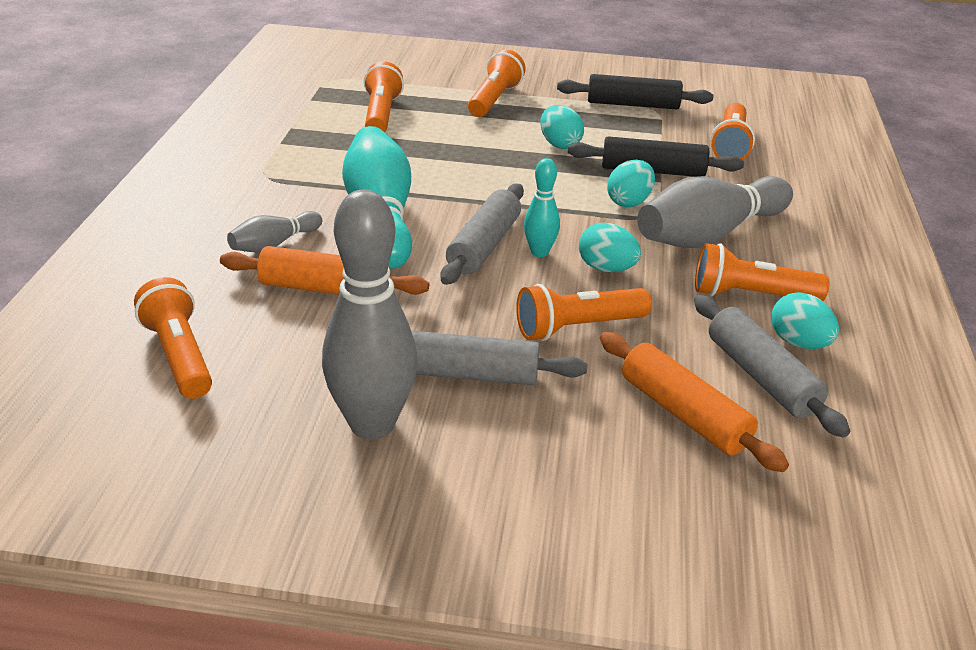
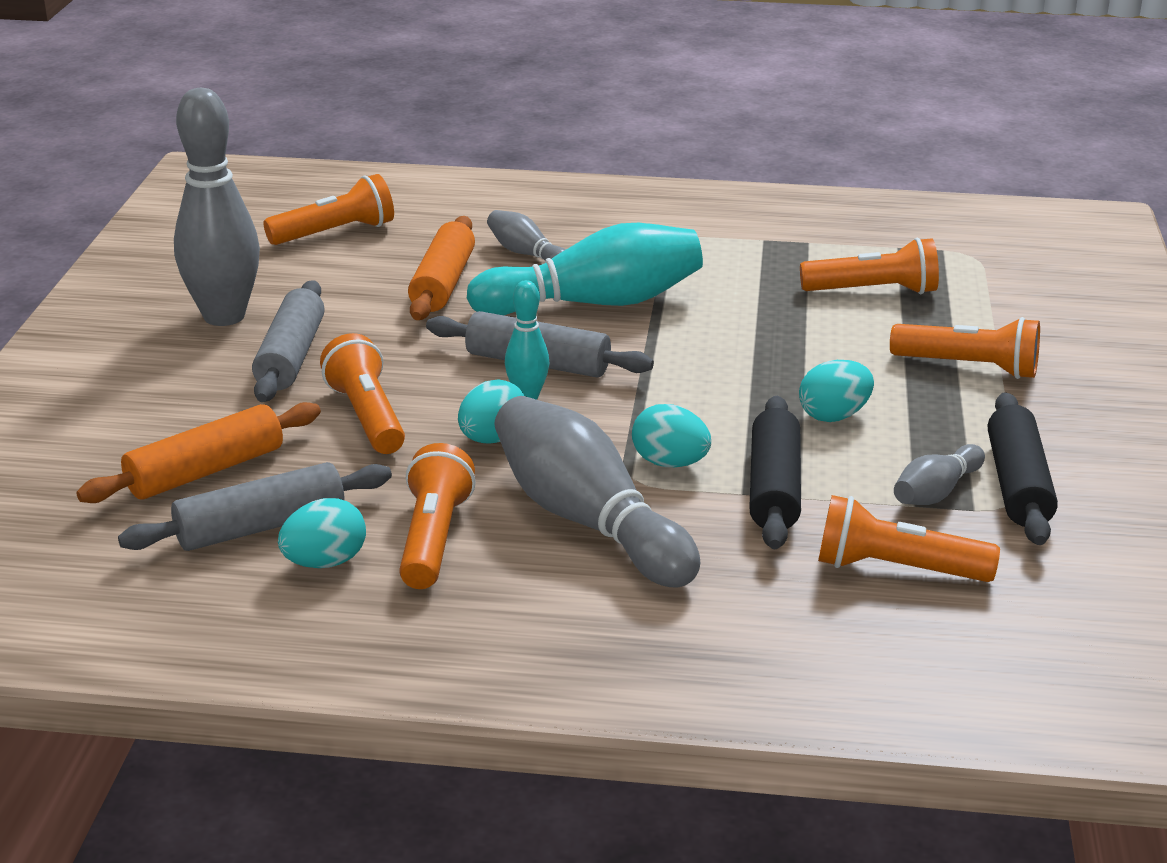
camera: 90 degrees right, 5 degrees down
(646, 126) = (936, 492): none -> grey bowling pin

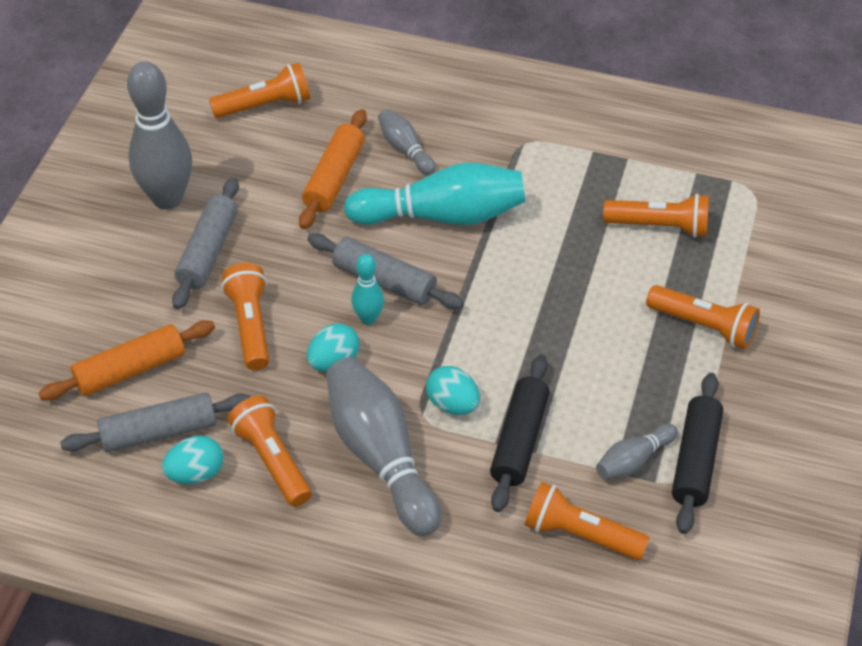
camera: 10 degrees right, 20 degrees up
(434, 539) = (272, 460): orange flashlight -> orange flashlight turned 45 degrees counterclockwise
(834, 416) = (585, 368): turquoise egg -> none

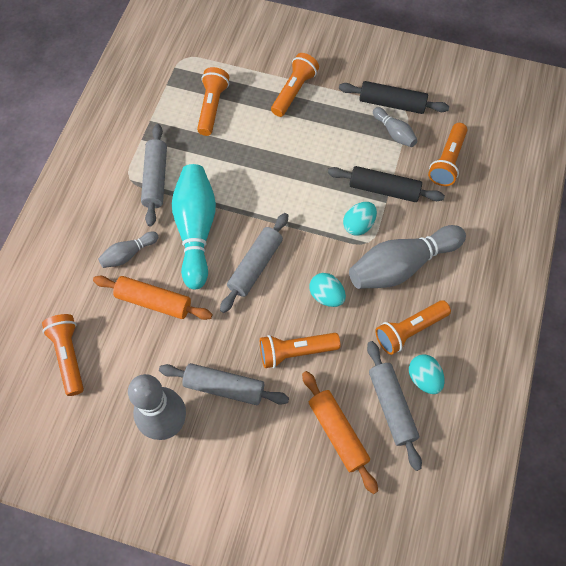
camera: 90 degrees left, 15 degrees up
(368, 318) = (288, 275): turquoise bowling pin -> none
(525, 169) = (155, 179): none -> grey rolling pin

